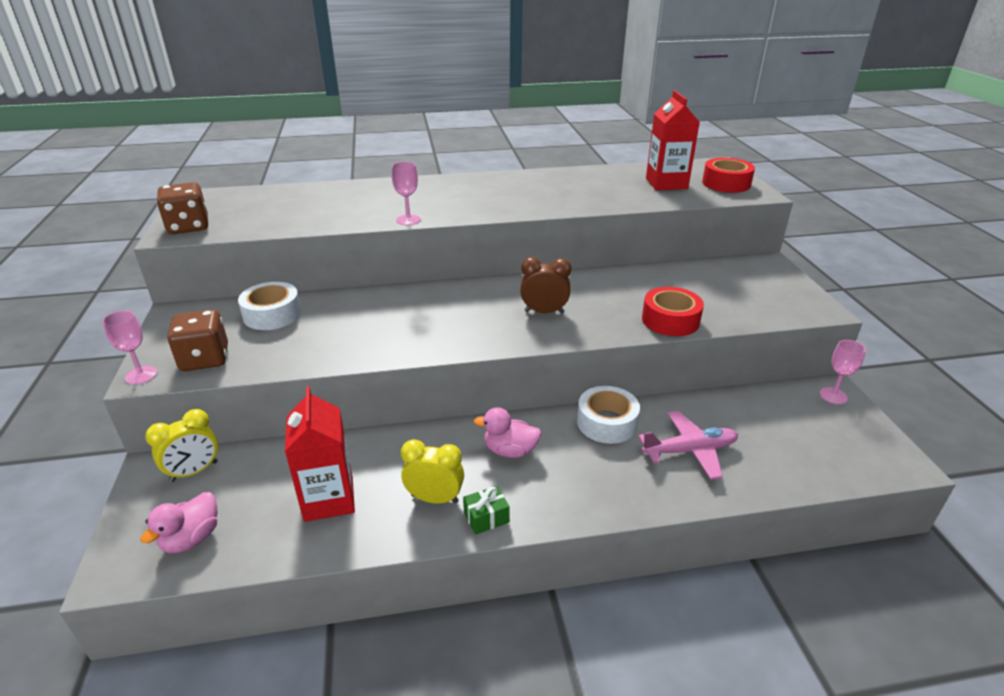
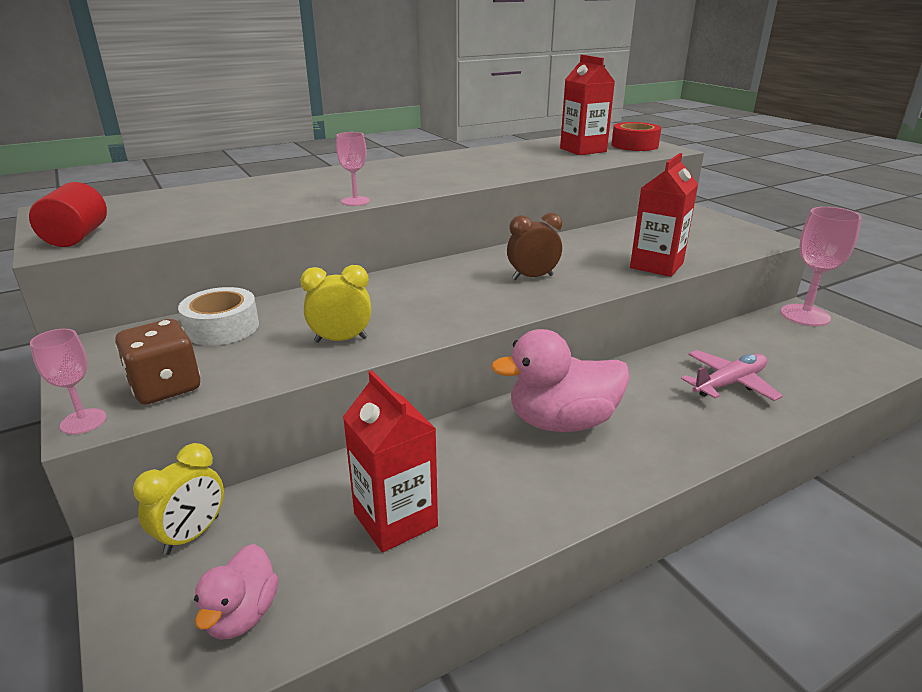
camera: 20 degrees left, 5 degrees down
(188, 227) = (76, 237): brown dice -> red cylinder
(435, 499) = (519, 487): yellow clock -> yellow clock (341, 340)
(486, 517) = (588, 491): green gift -> none
(510, 451) = (562, 422): pink duck -> pink duck, size x1.80
(606, 423) = (635, 376): white tape -> none
(670, 320) = (656, 265): red tape -> red carton
(833, 396) = (805, 315): pink goblet -> pink goblet, size x1.82

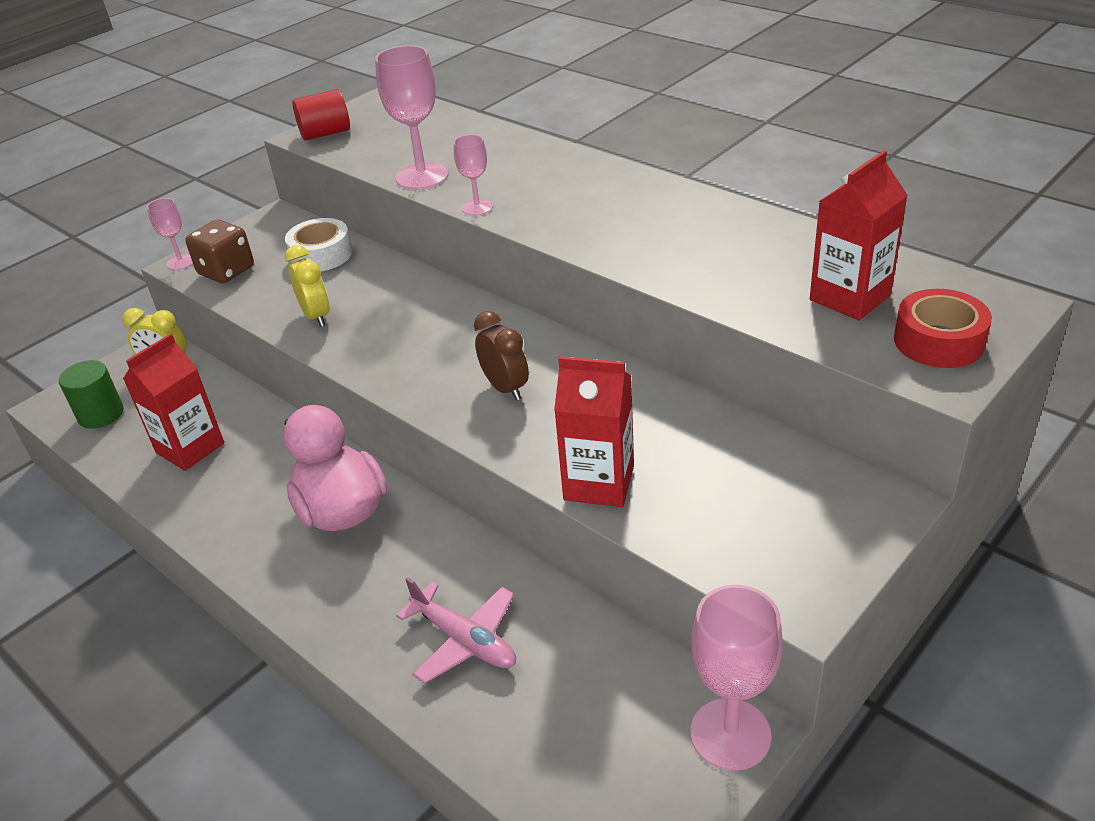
camera: 75 degrees right, 10 degrees up
(242, 615) = (101, 414): pink duck -> green cylinder
(264, 211) = (422, 176): none -> pink goblet

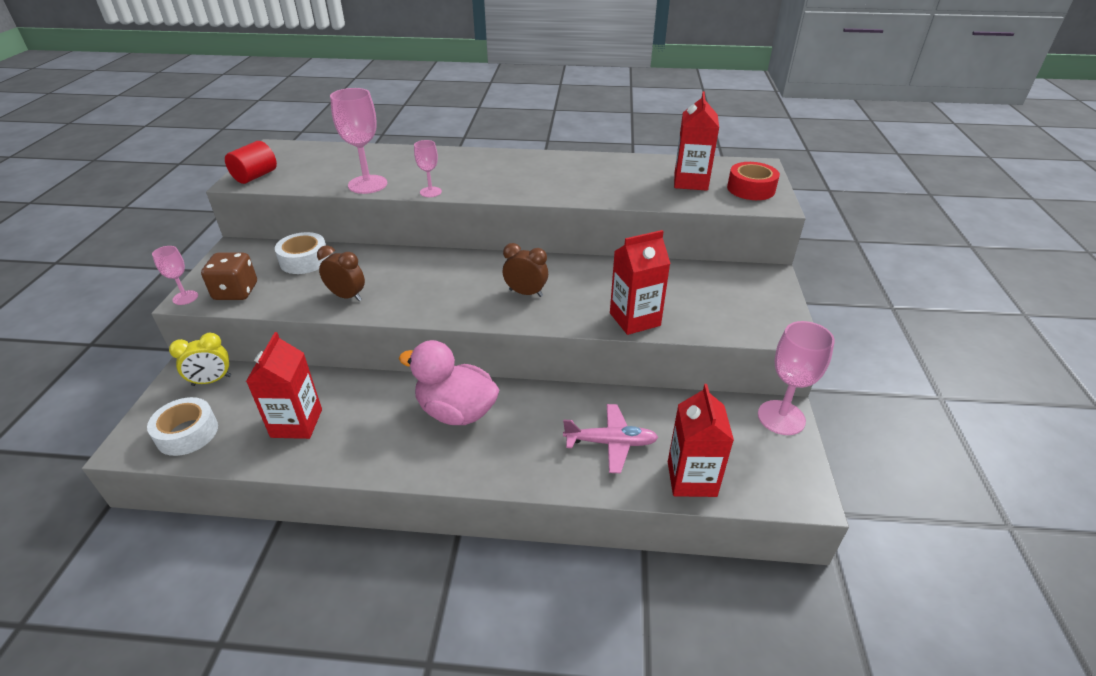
camera: 40 degrees left, 0 degrees up
(101, 414) = (187, 433): green cylinder -> white tape
(316, 316) = (347, 296): yellow clock -> brown clock
(510, 744) = (691, 479): none -> red carton

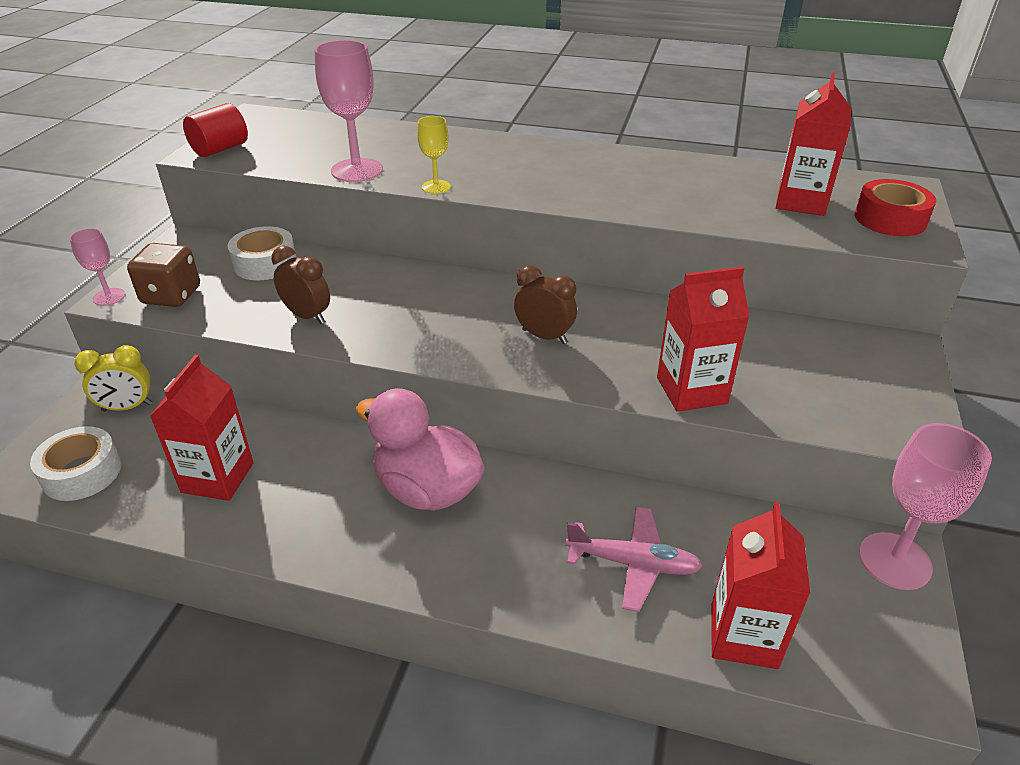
camera: 10 degrees right, 0 degrees up
(430, 192) = (436, 187): pink goblet -> yellow goblet

